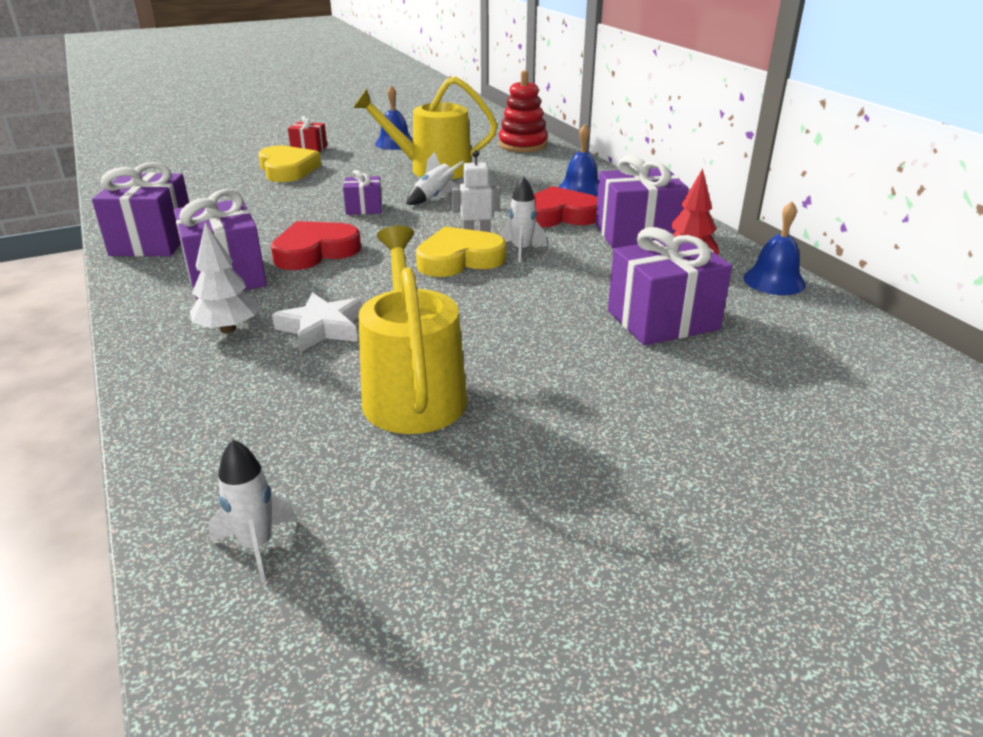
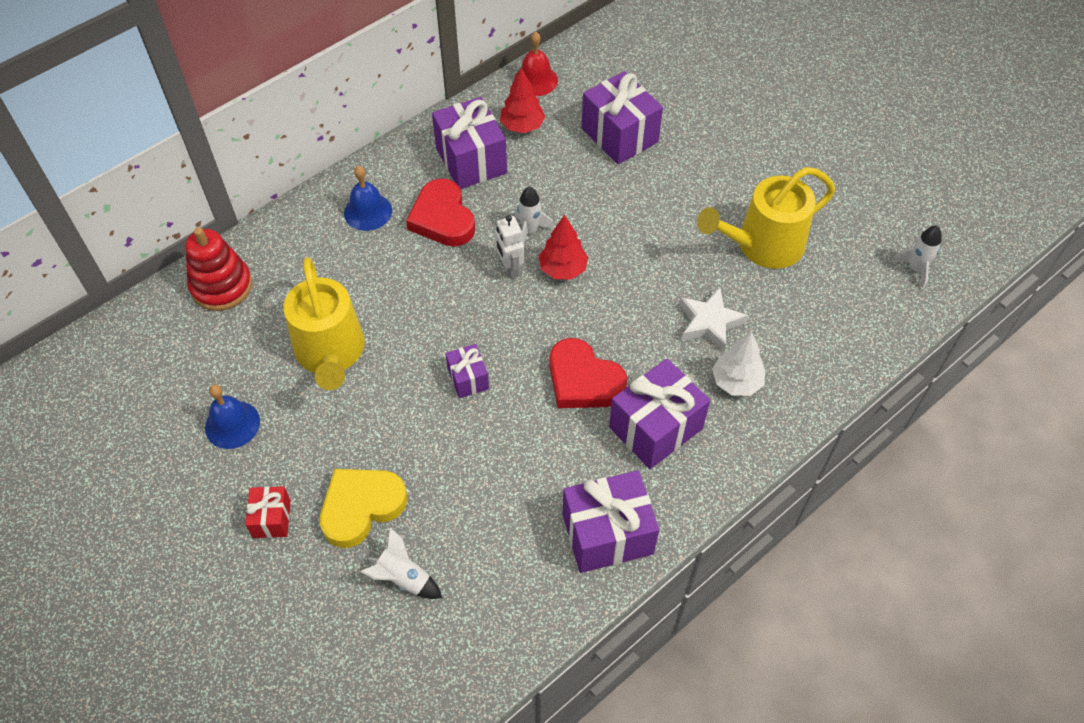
camera: 105 degrees left, 25 degrees up
(434, 197) = (420, 327): white rocket -> white rocket (403, 578)
(459, 259) = (563, 269): yellow heart -> red tree
(774, 281) = (535, 80): blue bell -> red bell

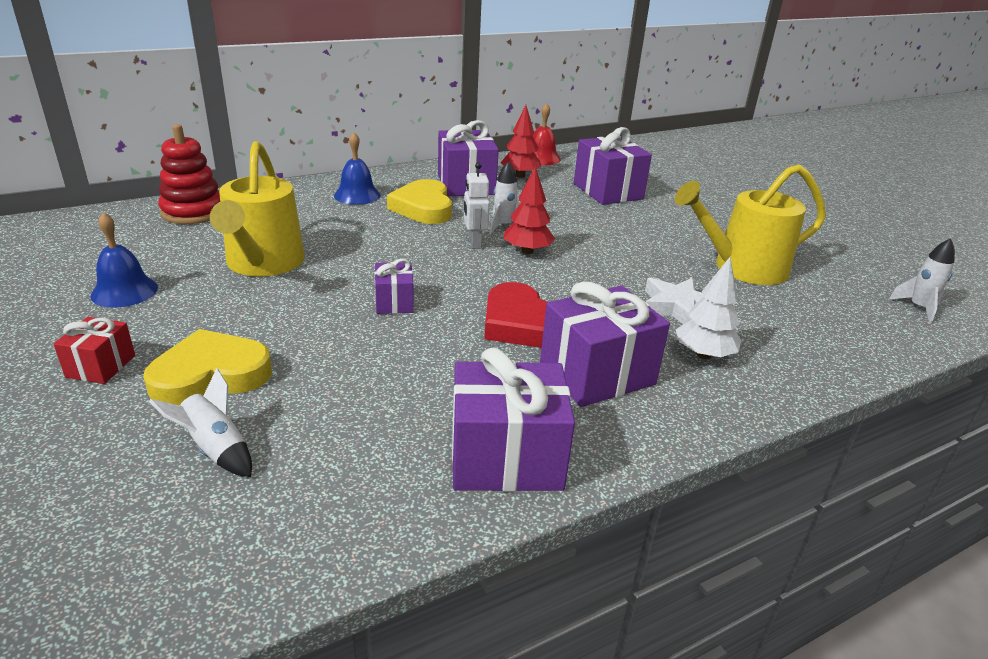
camera: 10 degrees right, 25 degrees down
(442, 218) = (423, 208): red heart -> yellow heart

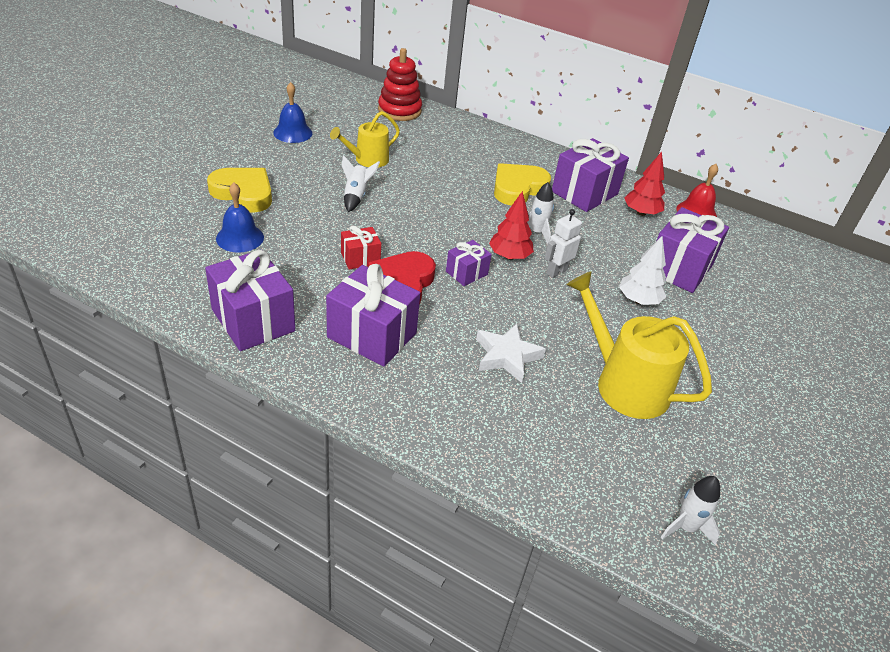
camera: 55 degrees right, 10 degrees up
(101, 366) = (224, 159): red gift -> red gift (360, 258)
(215, 449) = (189, 221): white rocket -> white rocket (356, 196)
(263, 263) = (368, 160): yellow watering can -> yellow watering can, size x0.62
(357, 195) = (500, 155): blue bell -> blue bell (240, 238)
(394, 302) = (374, 223): purple gift -> purple gift (466, 273)
(474, 243) = (492, 228): white robot -> white robot (556, 271)
(703, 355) = (447, 384): white tree -> white tree (638, 300)

